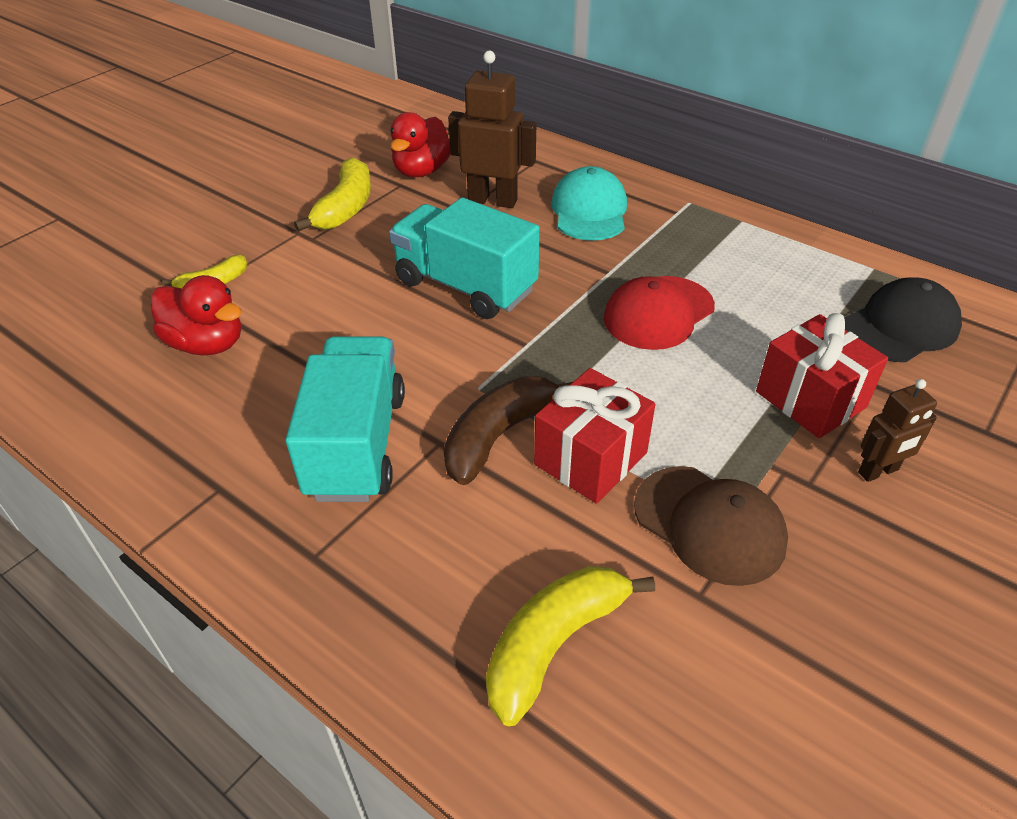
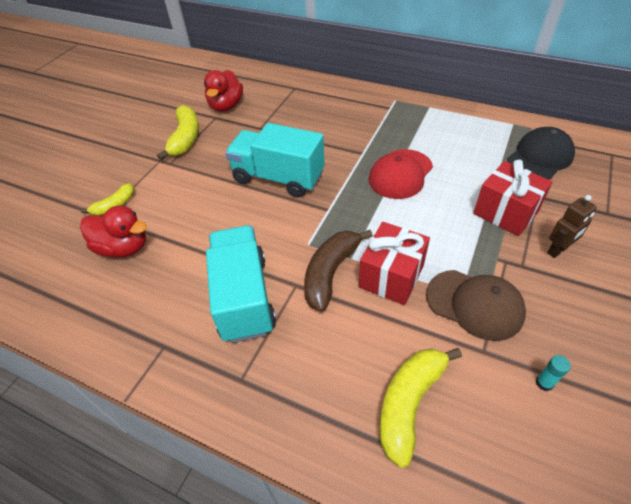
camera: 10 degrees left, 5 degrees up
(493, 200) = (277, 118): brown robot -> none
(589, 211) = (338, 115): turquoise cap -> none
(781, 662) = (544, 383): none -> turquoise glue stick

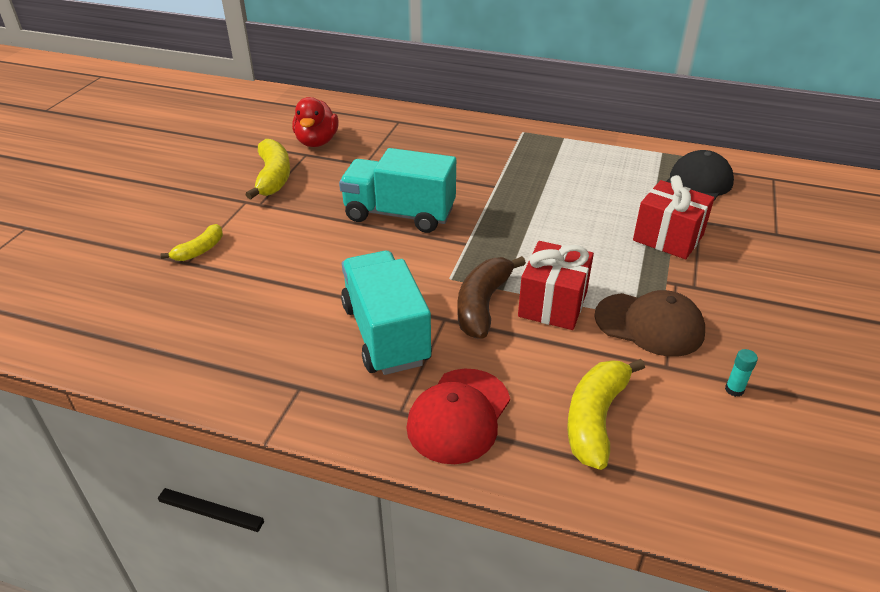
camera: 10 degrees left, 10 degrees down
(123, 247) = (223, 293): red duck -> none
(400, 174) = (543, 205): red cap -> red cap (459, 415)
(558, 250) = (730, 270): brown robot -> none

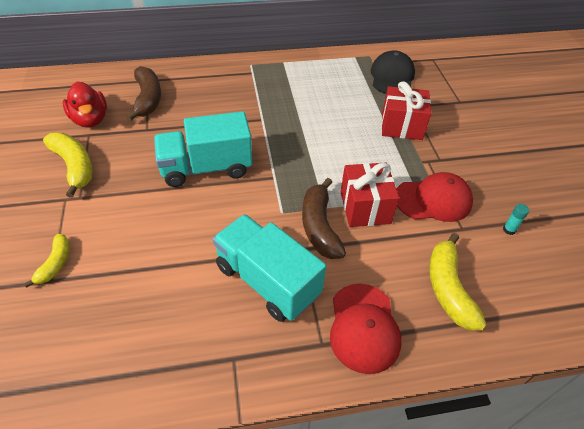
camera: 30 degrees left, 10 degrees up
(386, 138) = (148, 99): none -> brown banana
(649, 324) = (433, 200): brown cap -> red cap

